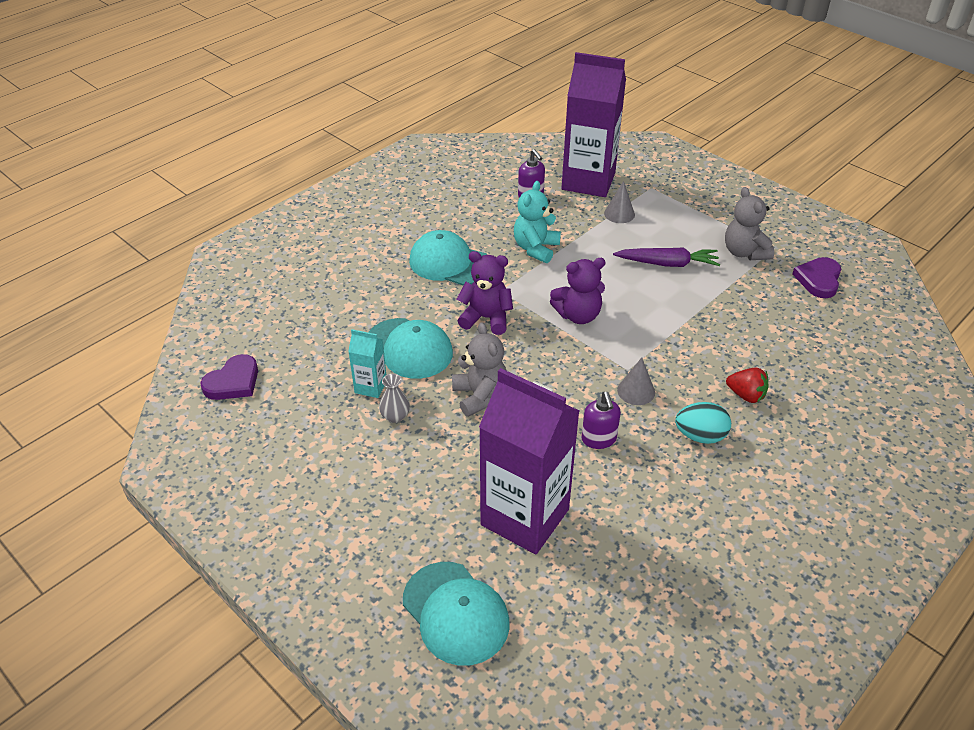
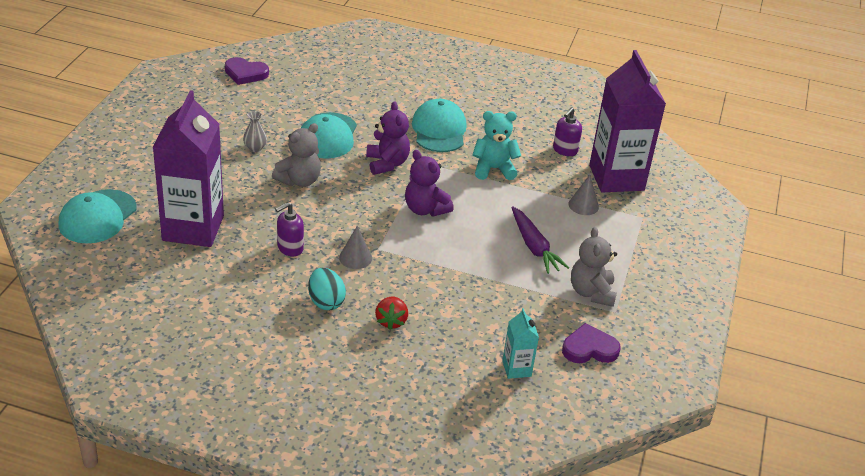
camera: 60 degrees right, 5 degrees down
(370, 387) = (277, 130): turquoise carton -> turquoise carton (516, 369)
(744, 252) = (591, 292): grey teddy bear -> grey teddy bear turned 45 degrees counterclockwise

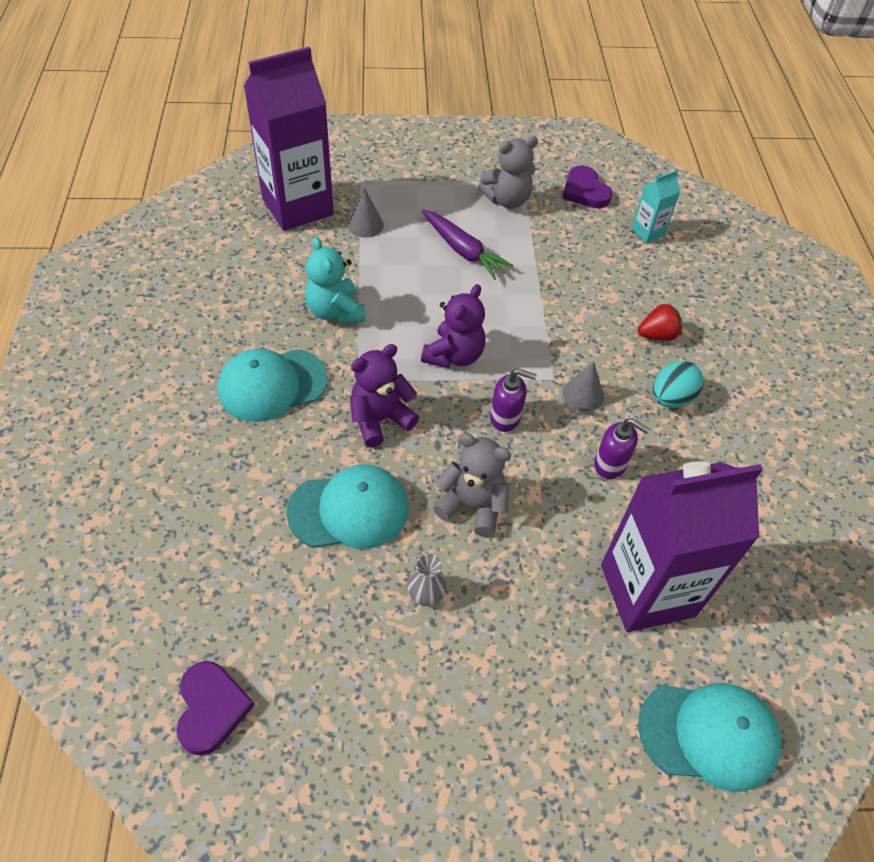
camera: 110 degrees left, 15 degrees up
(534, 247) = (463, 251): purple carrot -> purple carrot turned 90 degrees clockwise
(565, 150) = (261, 256): purple soap dispenser -> purple soap dispenser (505, 417)

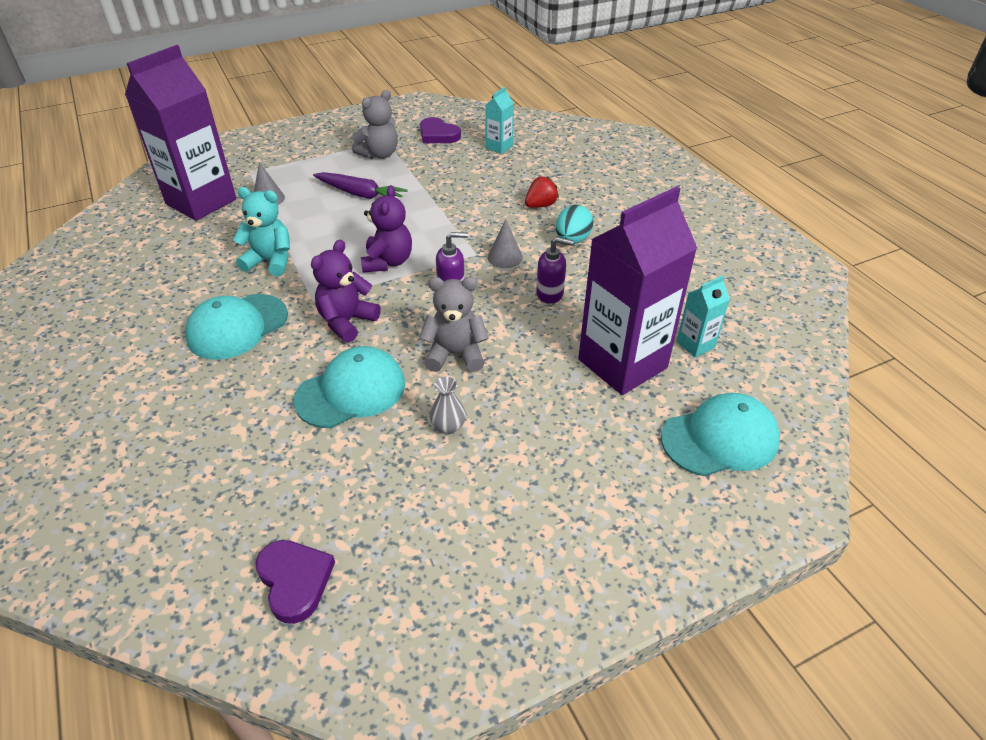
camera: 20 degrees left, 10 degrees down
(335, 311) = (270, 261): turquoise teddy bear -> turquoise teddy bear turned 150 degrees clockwise
(744, 599) = (695, 344): none -> turquoise carton

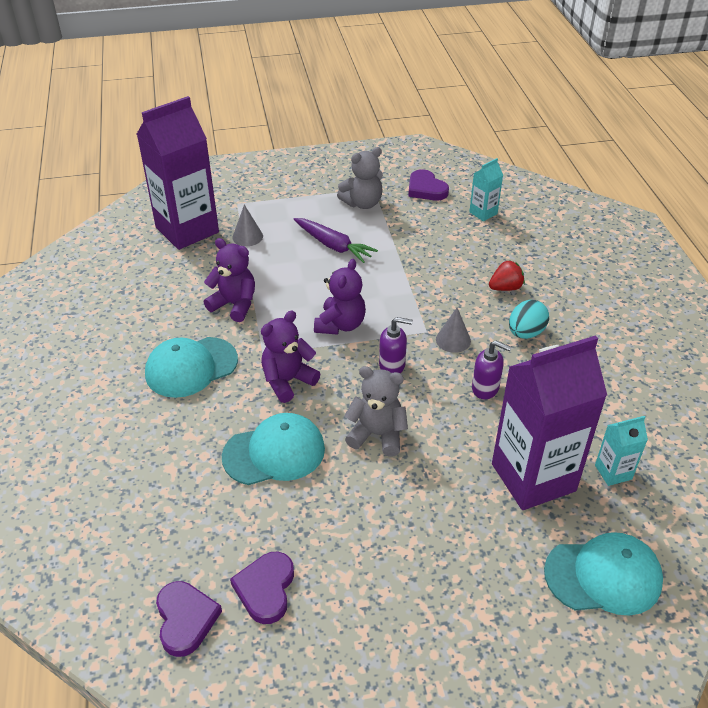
camera: 15 degrees right, 0 degrees up
(270, 261) = (234, 305): turquoise teddy bear -> purple teddy bear
(378, 528) = (265, 589): none -> purple heart
(448, 426) = (351, 506): grey vase -> none

